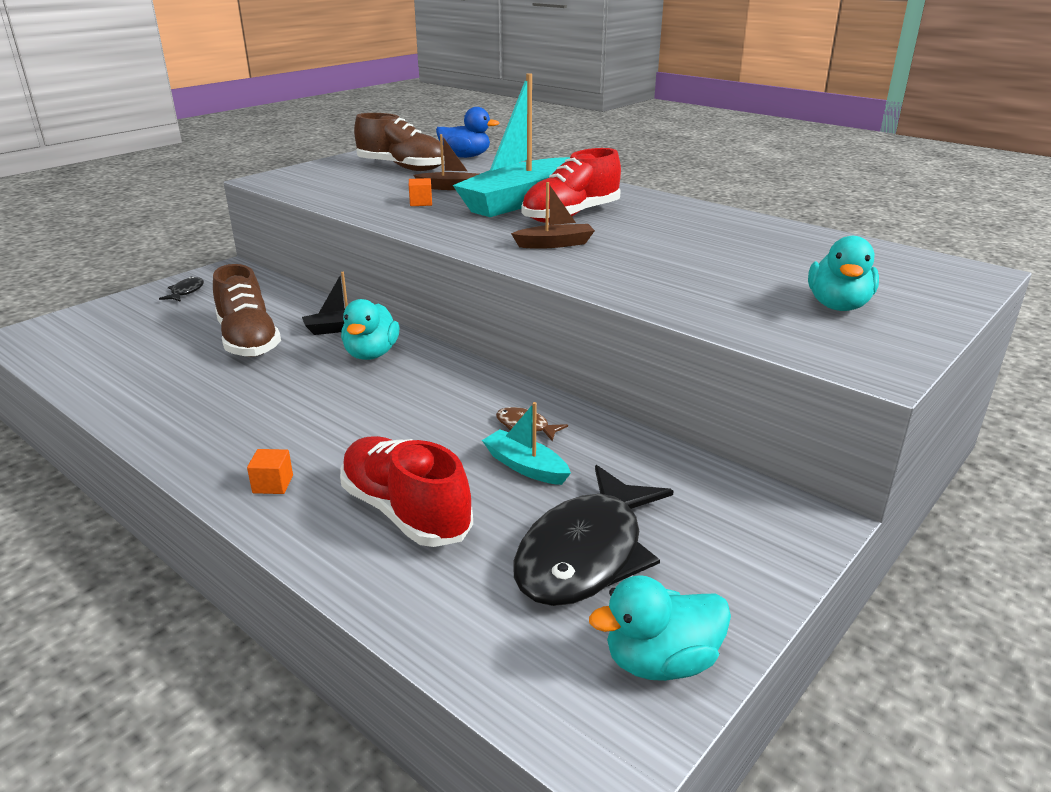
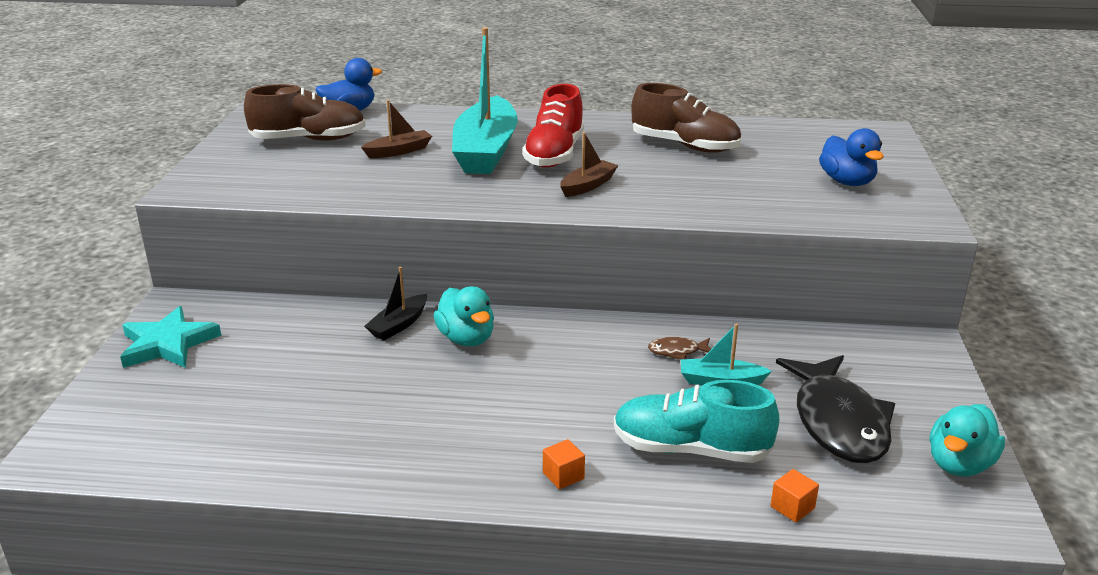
camera: 35 degrees left, 0 degrees up
(186, 292) = (168, 344): black fish -> turquoise star
(248, 341) = (329, 368): brown shoe -> brown shoe (685, 146)
(405, 512) = (690, 449): red shoe -> turquoise shoe
(421, 203) = (401, 175): orange cube -> orange cube (792, 507)
(838, 306) = (847, 182): turquoise duck -> blue duck

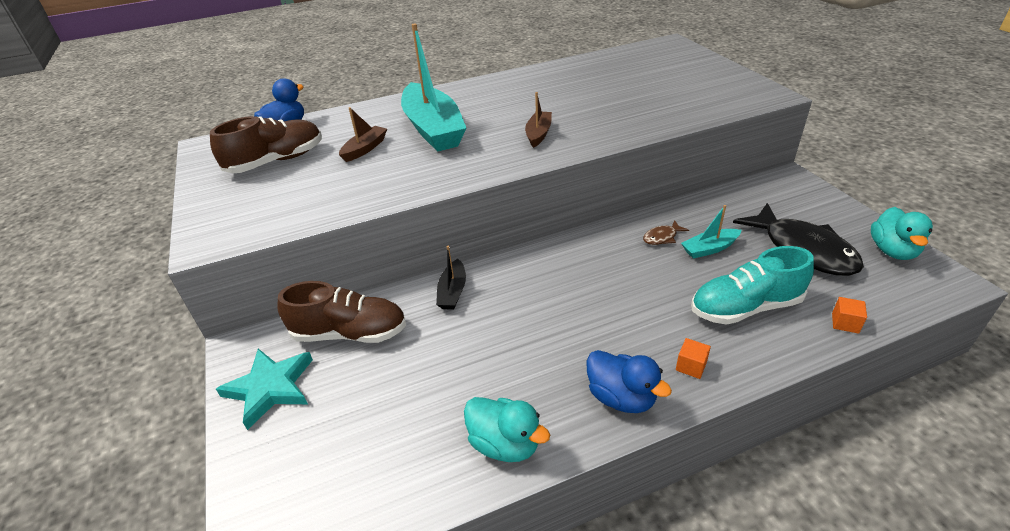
camera: 25 degrees left, 10 degrees up
(466, 339) = (514, 283): turquoise duck -> turquoise duck (505, 444)
(554, 154) = (487, 117): red shoe -> none
(685, 146) = (567, 85): brown shoe -> brown shoe (350, 333)
(847, 182) = (694, 82): blue duck -> blue duck (621, 397)

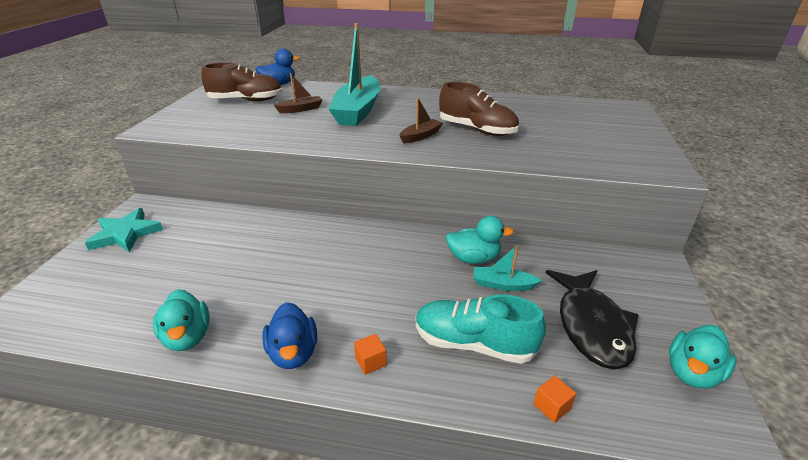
camera: 30 degrees right, 5 degrees down
(350, 333) = (199, 224): brown shoe -> brown shoe (477, 130)
(452, 292) = (283, 228): black boat -> none
(662, 237) = (473, 258): brown fish -> turquoise duck

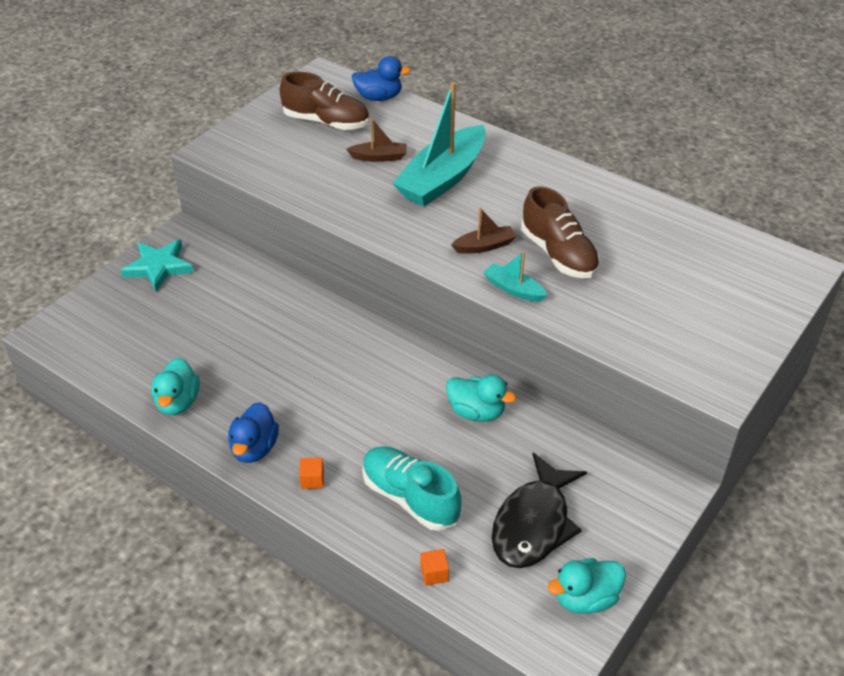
camera: 25 degrees right, 10 degrees up
(502, 285) = (483, 451): turquoise boat -> turquoise boat (513, 289)

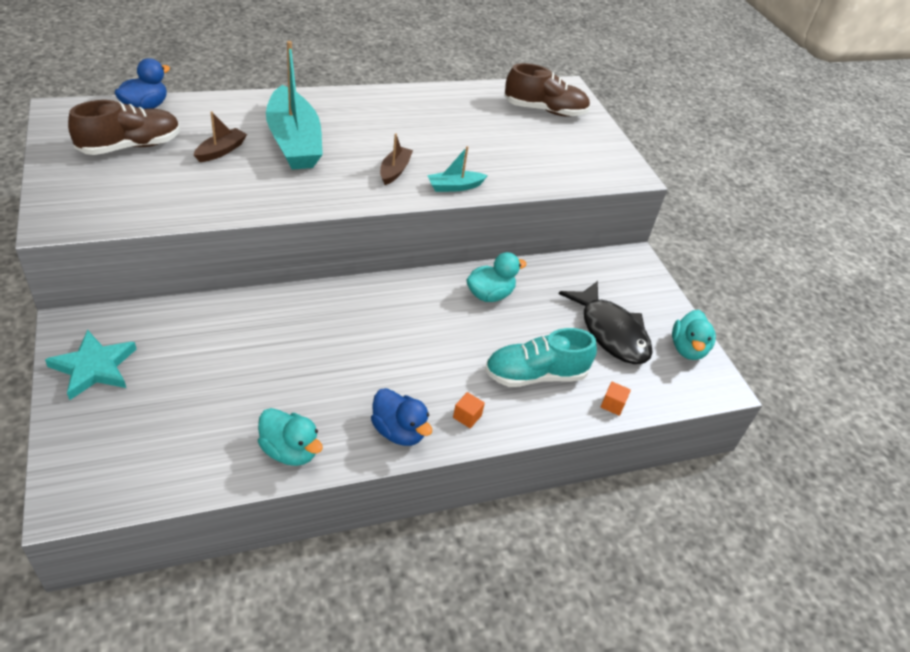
camera: 60 degrees left, 0 degrees up
(558, 254) = (444, 150): brown shoe -> brown shoe (545, 110)

